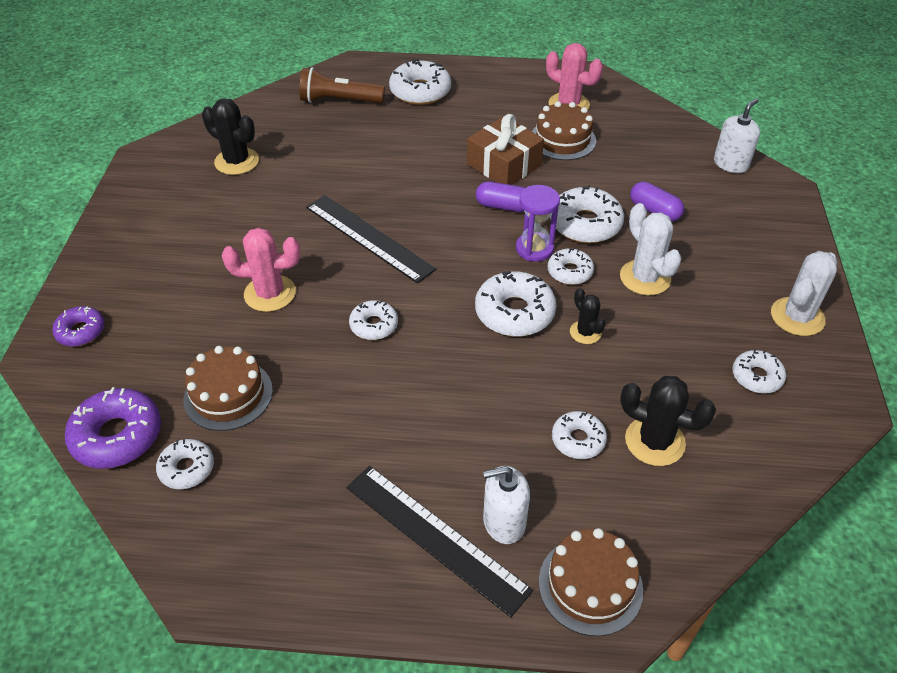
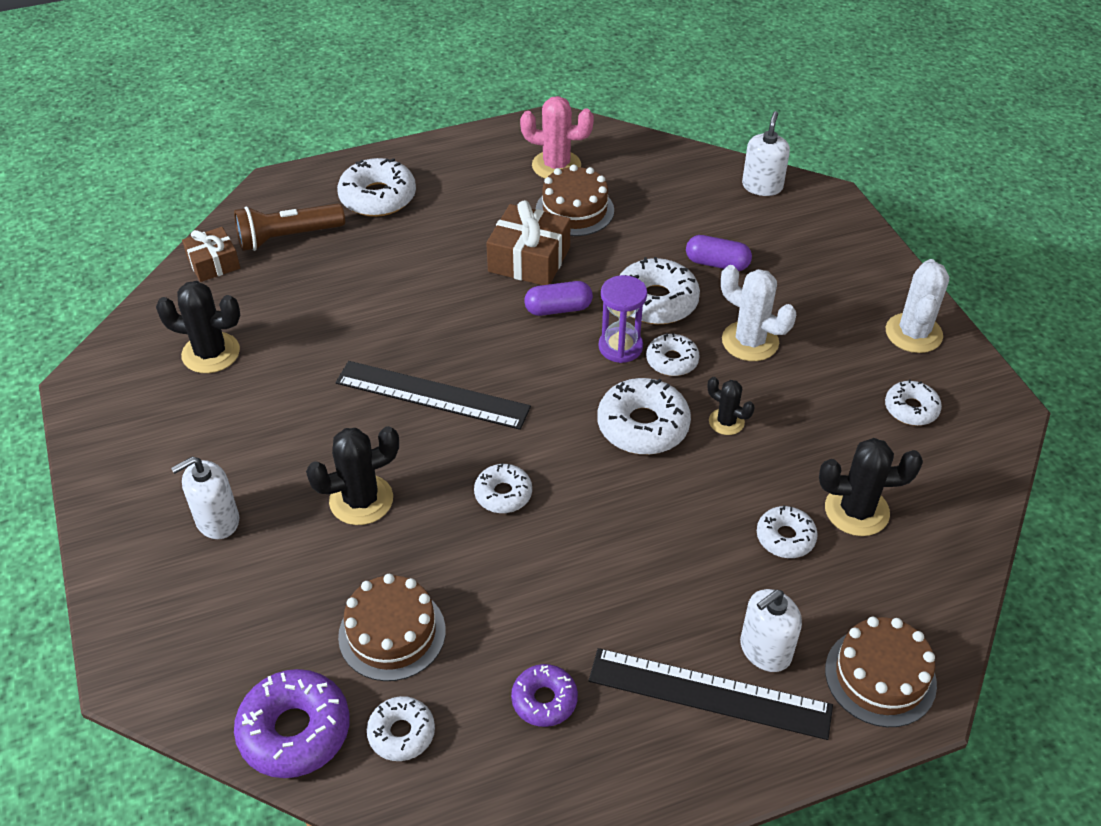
camera: 25 degrees left, 0 degrees up
(81, 331) = (161, 628): purple donut -> purple donut (544, 700)
(165, 273) = (217, 520): none -> white soap dispenser
(270, 293) = (361, 500): pink cactus -> black cactus
(278, 104) = (213, 263): none -> brown gift

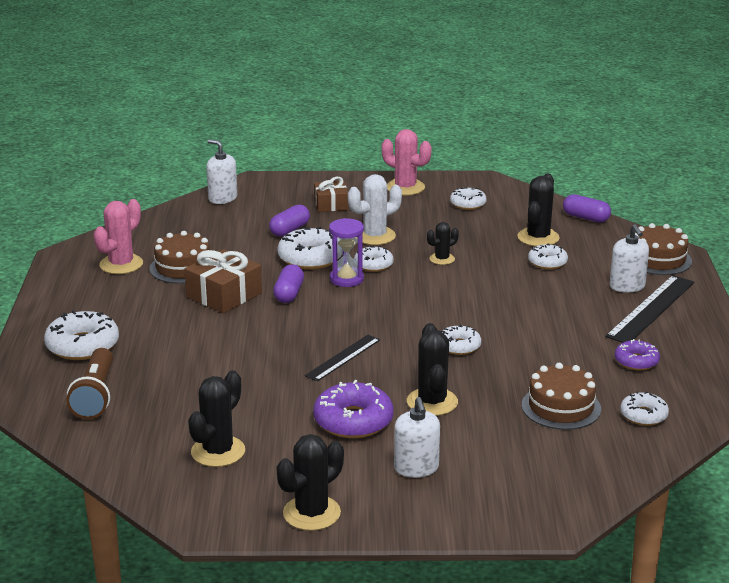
camera: 70 degrees left, 20 degrees down
(115, 456) = (311, 513): none -> black cactus
(213, 263) = (96, 438): brown gift -> brown gift (331, 204)
(295, 731) = (627, 456): purple donut -> purple donut (353, 421)
(432, 395) = (343, 358): black ruler -> black ruler, size x0.62
(643, 426) = (427, 286): white donut -> none
(913, 333) = (405, 187): white cactus -> pink cactus
(963, 555) = (586, 218): none -> purple capsule

